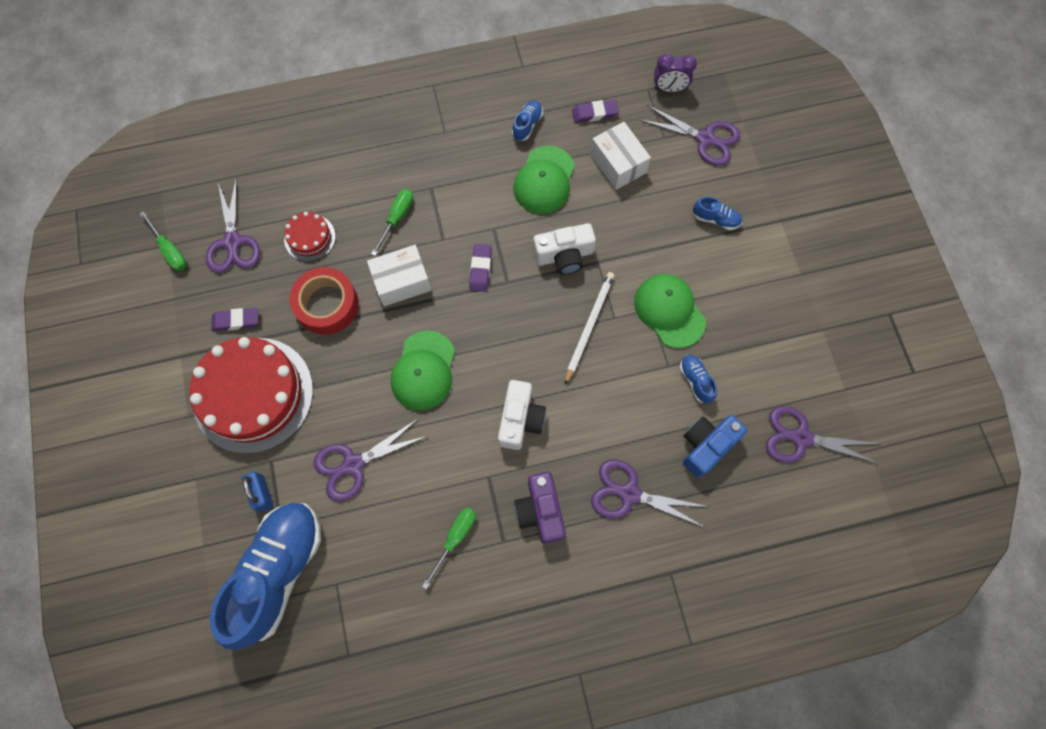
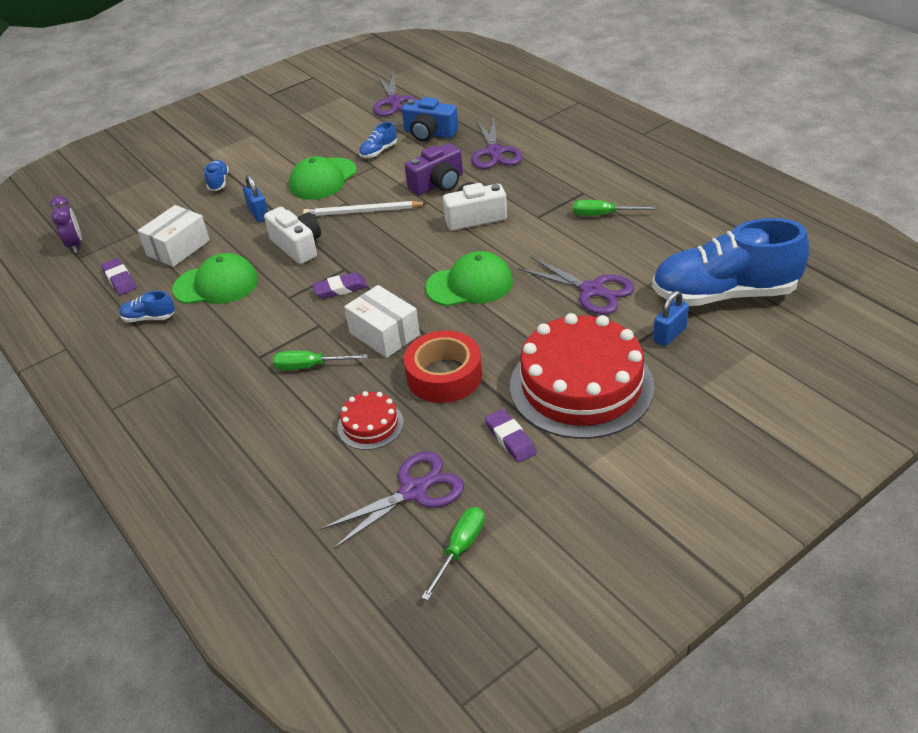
camera: 110 degrees left, 30 degrees down
(540, 511) = (543, 184): purple camera -> purple camera (438, 184)
(637, 239) = (258, 214): none -> blue padlock
(705, 139) = (131, 210): purple scissors -> none

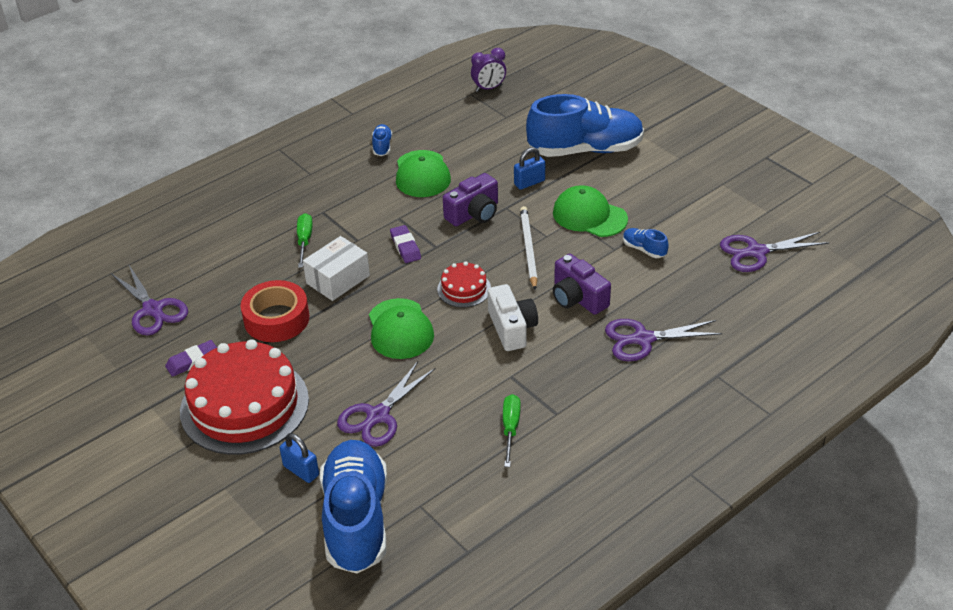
camera: 85 degrees right, 0 degrees up
(120, 279) = (436, 121): purple eraser -> none
(178, 248) = (478, 144): white box -> none
(218, 182) = (585, 150): blue shoe -> blue shoe, size x2.50
(298, 246) = (474, 213): white camera -> purple camera
(370, 425) = (228, 281): red cake -> red cake (464, 289)
(429, 133) = (684, 285): blue camera -> none
(460, 549) = (91, 337): green screwdriver -> none

